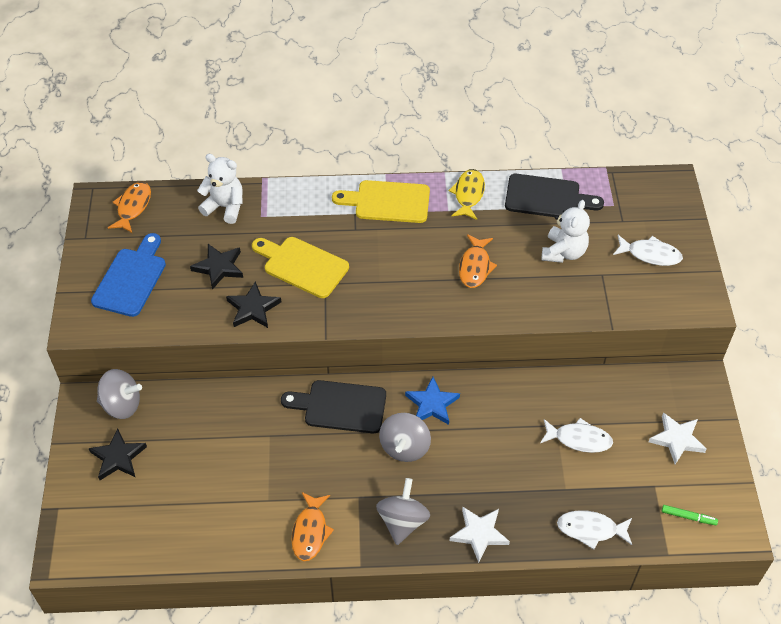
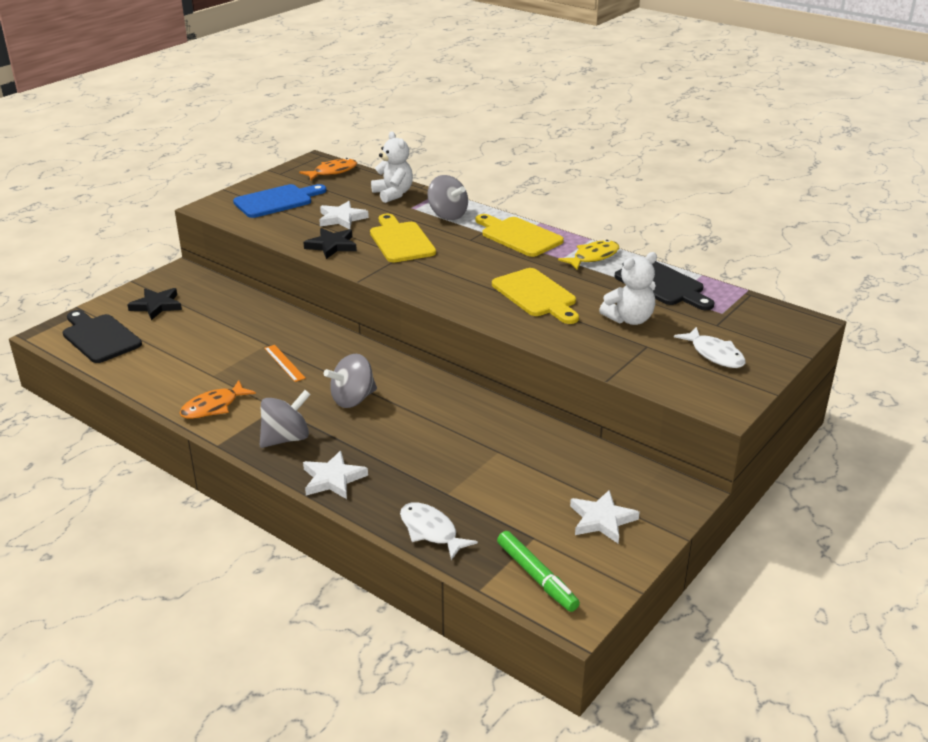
camera: 40 degrees right, 20 degrees down
(122, 405) = (199, 283): grey spinning top -> grey spinning top (447, 215)
(219, 267) = (341, 218): black star -> white star
(308, 446) = (284, 363): none -> orange ruler
(340, 407) = (340, 354): black cutting board -> black cutting board (99, 337)
(432, 404) = (412, 387): blue star -> none
(475, 267) = (536, 295): orange fish -> yellow cutting board
(579, 439) = (506, 470): white fish -> none
(688, 517) = (536, 577): green marker -> green marker, size x1.69

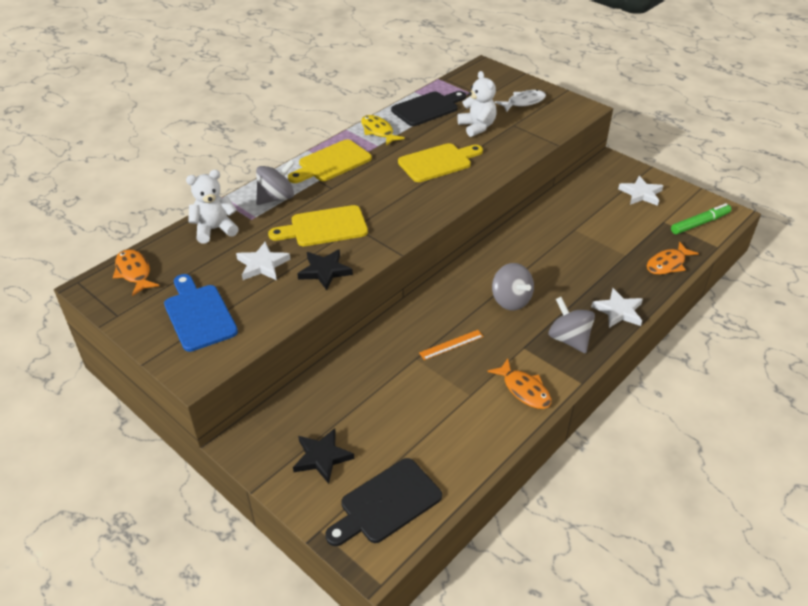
camera: 85 degrees left, 10 degrees up
(431, 531) = (667, 264): white fish -> orange fish

